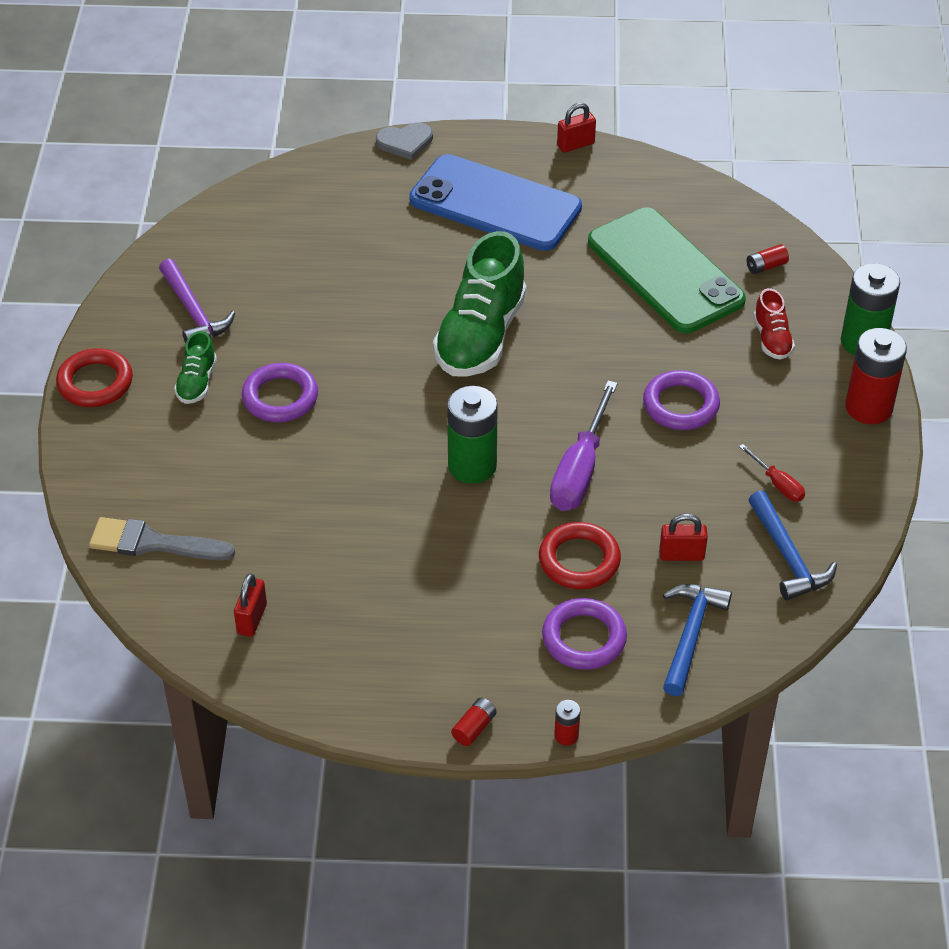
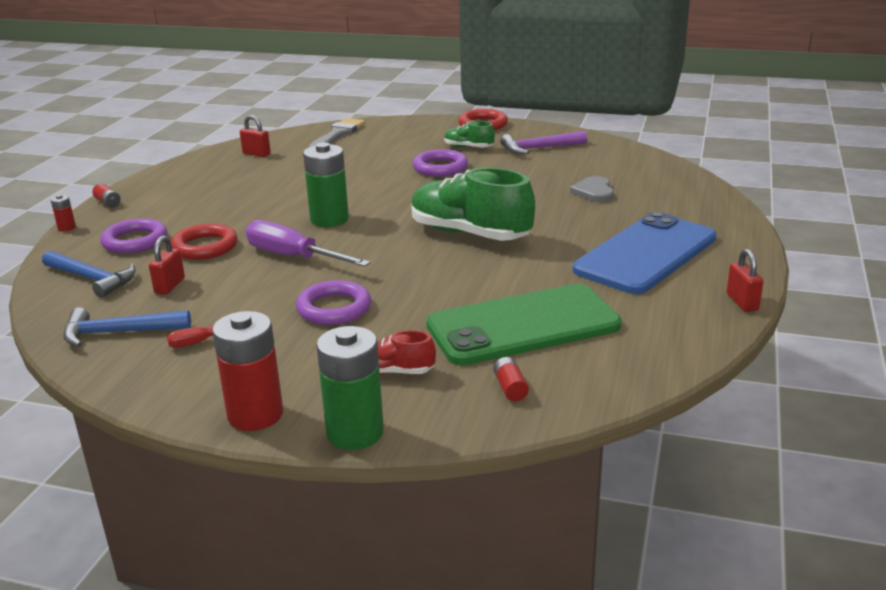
camera: 105 degrees right, 20 degrees down
(405, 142) = (742, 224): grey heart -> grey heart (594, 191)

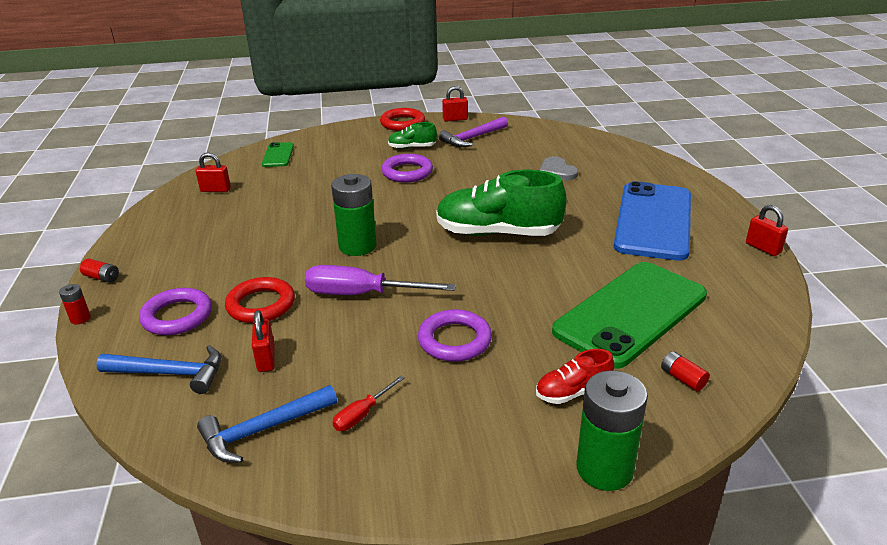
camera: 25 degrees left, 5 degrees up
(255, 415) = (496, 481): red battery -> none
(337, 134) = (278, 155): grey brush -> green phone
(540, 128) = (455, 119): none -> red padlock

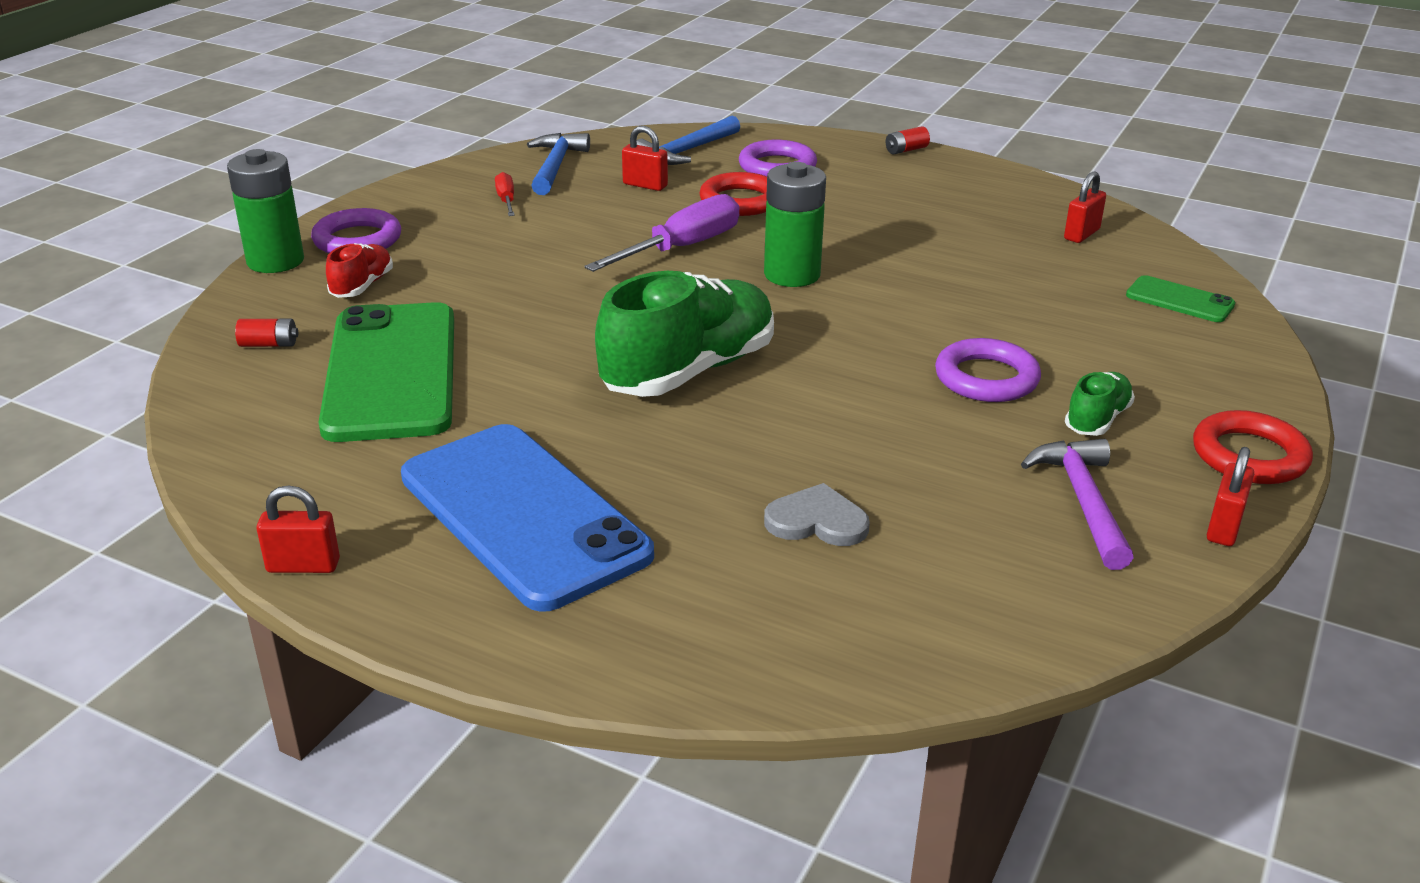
camera: 125 degrees right, 0 degrees up
(80, 318) = (834, 134): red battery -> none
(454, 340) = (527, 264): purple ring -> purple ring (357, 240)

